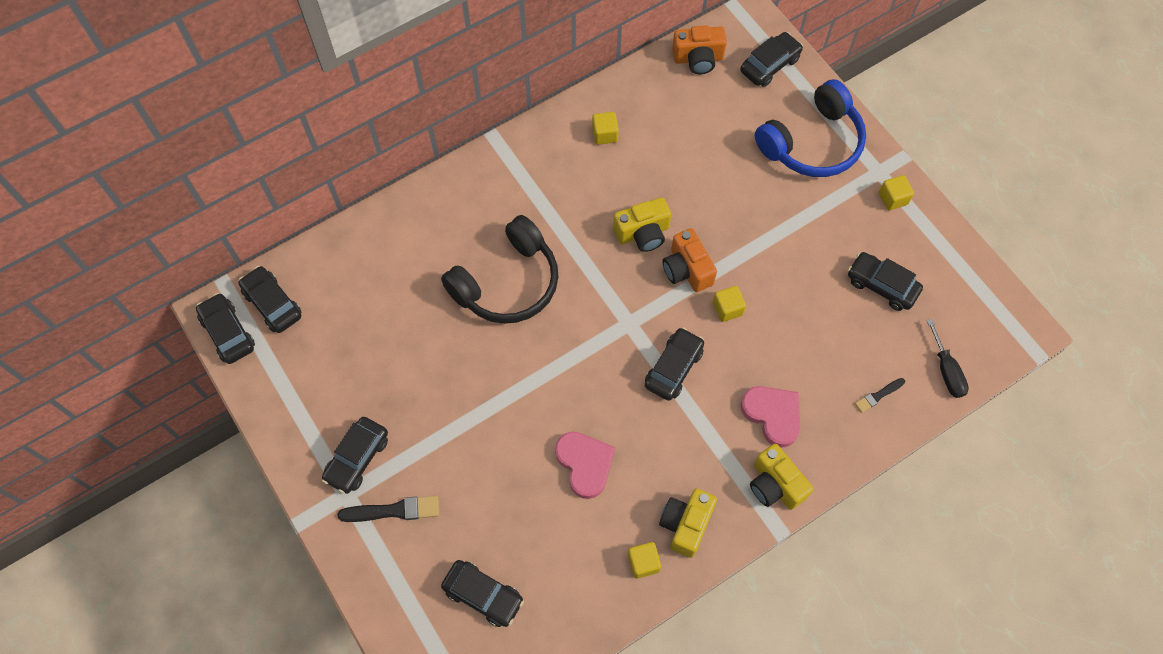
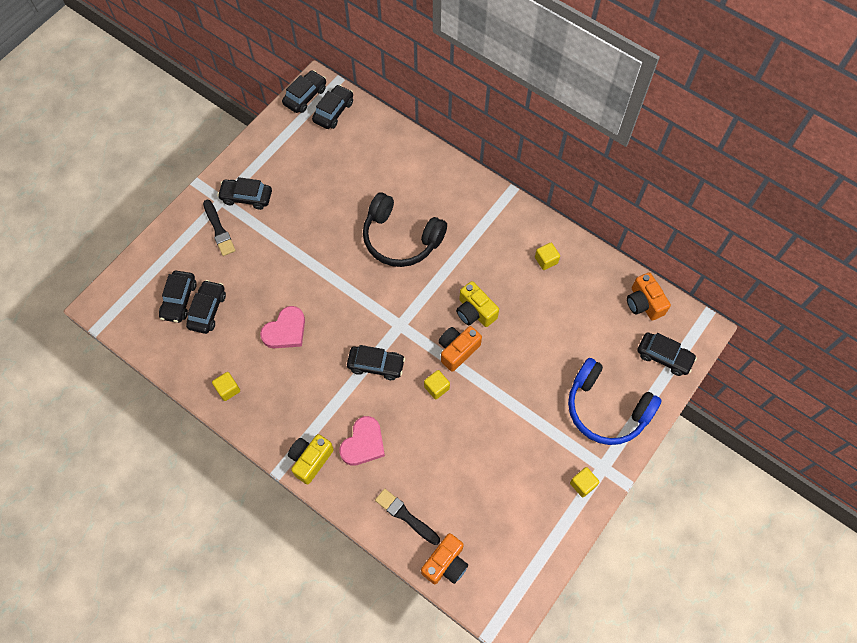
camera: 70 degrees right, 0 degrees up
(686, 524) = (263, 408): yellow camera -> none
(878, 395) = (406, 516): black brush -> black brush, size x1.67
(881, 285) = (500, 495): black car -> black car (207, 310)
(946, 370) = (445, 563): black screwdriver -> orange camera

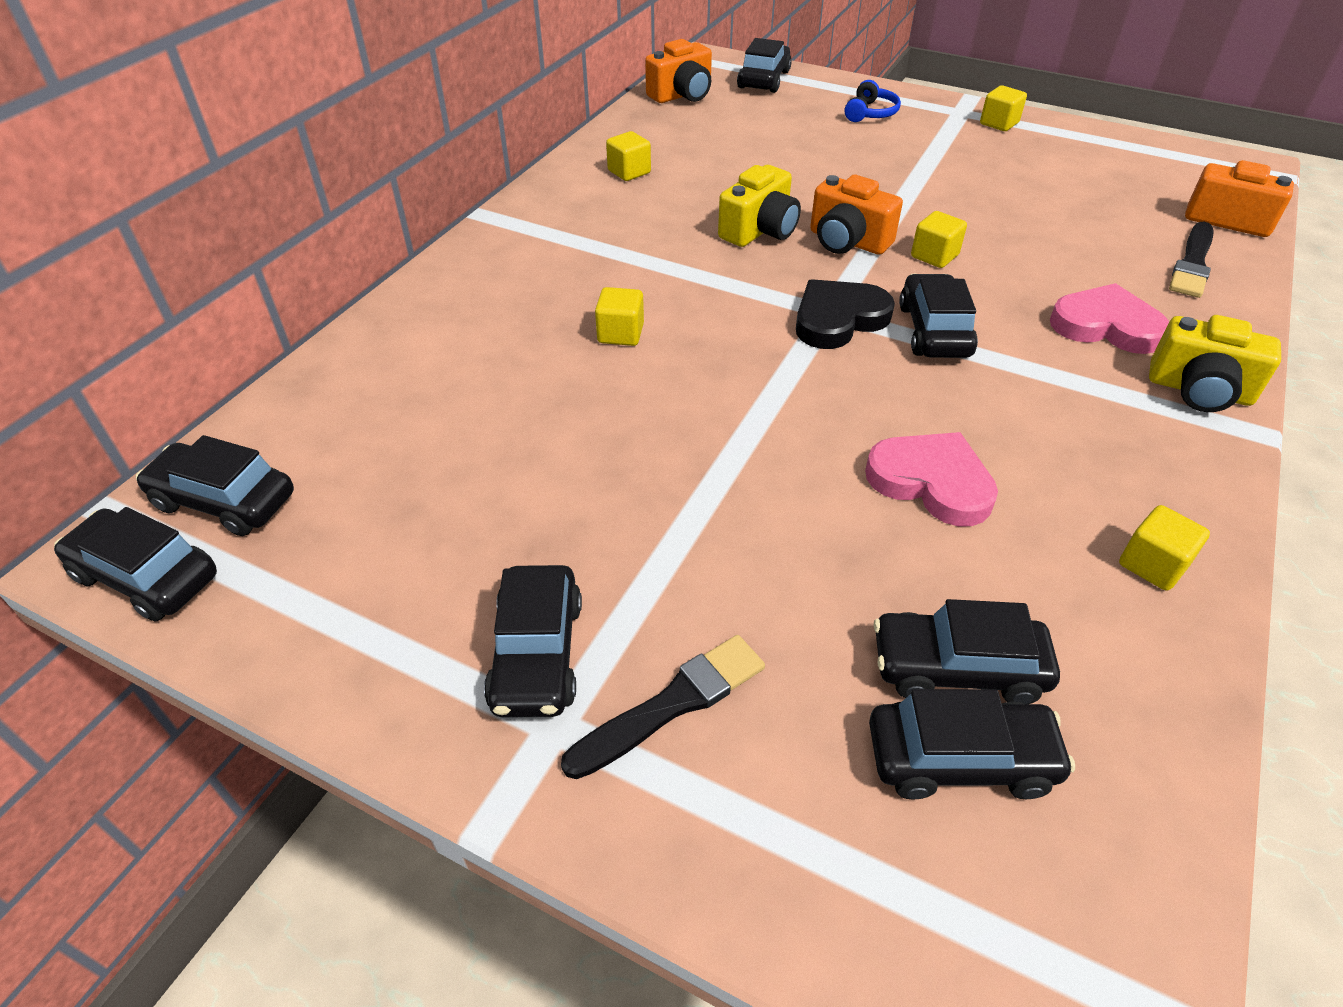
camera: 100 degrees left, 20 degrees down
(393, 327) = (838, 319): none -> black heart
(401, 238) = (620, 333): black headphones -> yellow cube
(606, 409) = (870, 113): blue headphones -> blue headphones, size x0.44

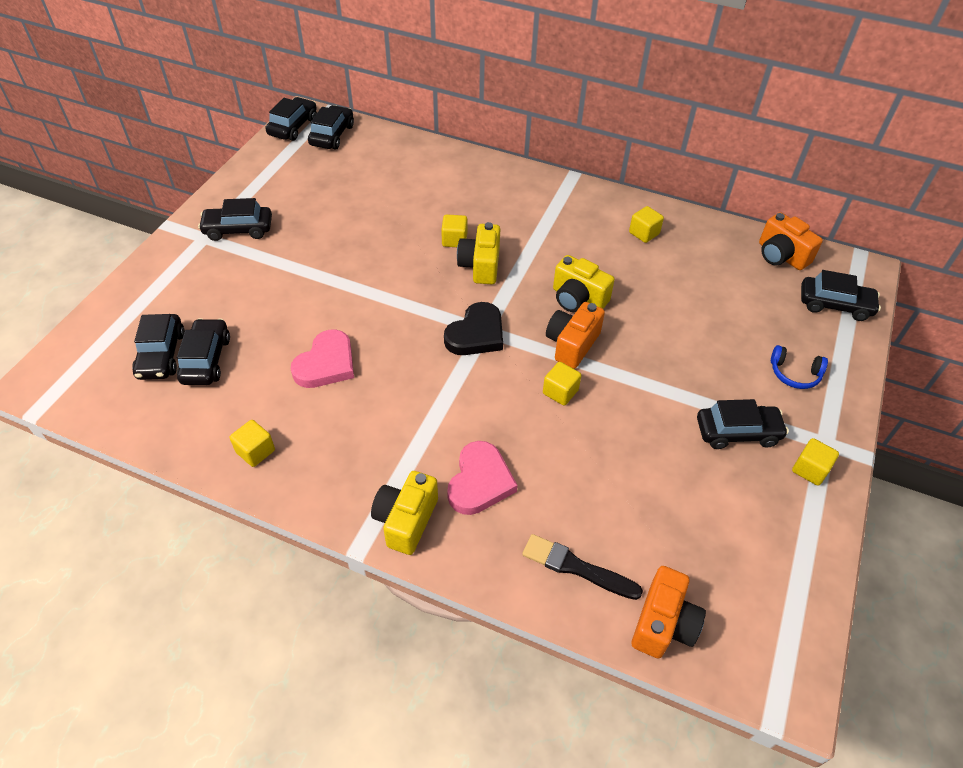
camera: 85 degrees right, 5 degrees up
(671, 704) = (206, 268): black brush -> none
(686, 309) = (480, 265): none -> yellow camera
(838, 319) = (476, 334): black heart -> black heart turned 75 degrees clockwise
(934, 331) = (467, 381): black car -> black car (737, 432)

